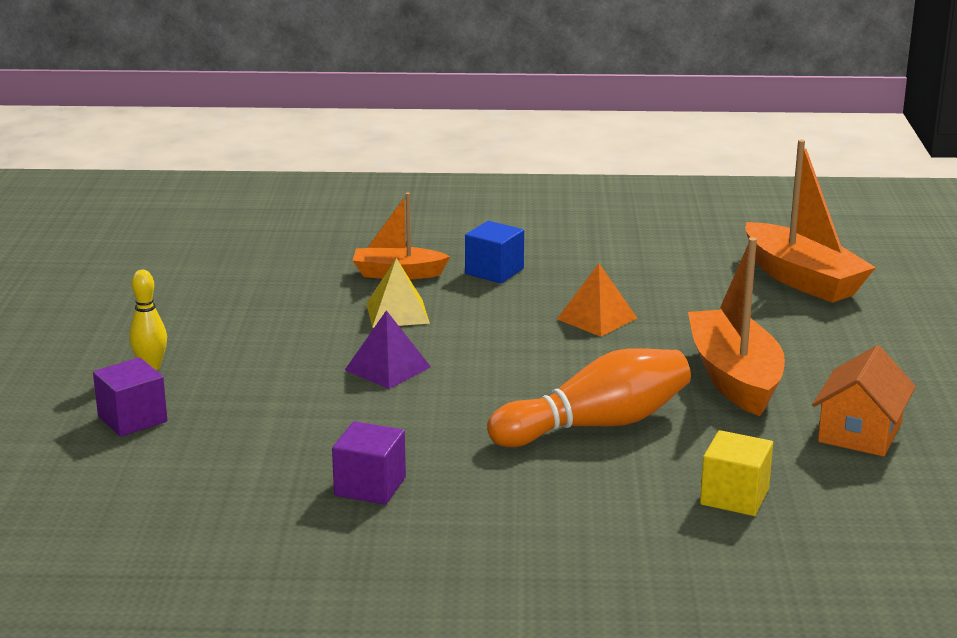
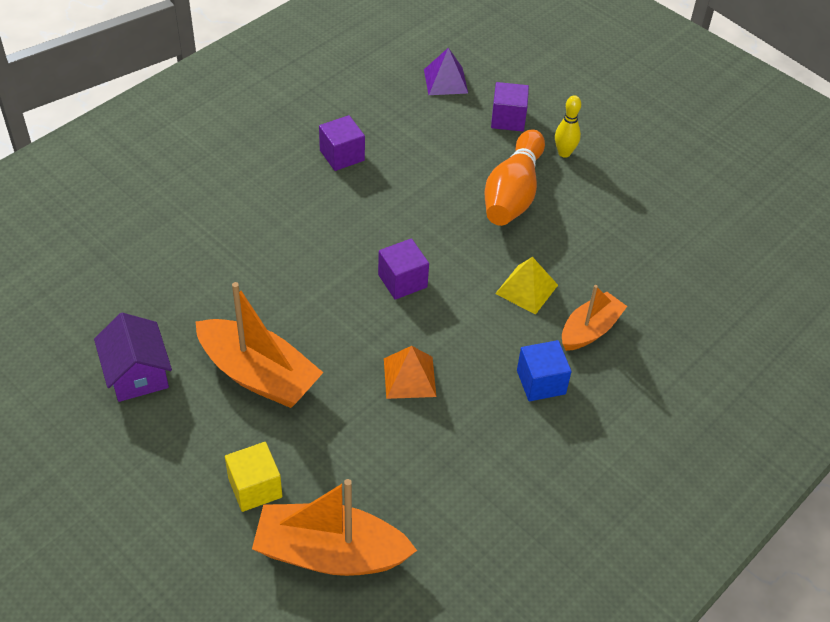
camera: 130 degrees right, 25 degrees up
(387, 368) = (456, 237): purple pyramid -> purple pyramid (445, 81)
(496, 367) = (402, 281): none -> purple cube
(596, 425) = (290, 272): orange bowling pin -> orange bowling pin (513, 193)
(734, 497) = (162, 267): yellow cube -> yellow cube (255, 487)
(860, 432) = (137, 373): orange house -> purple house

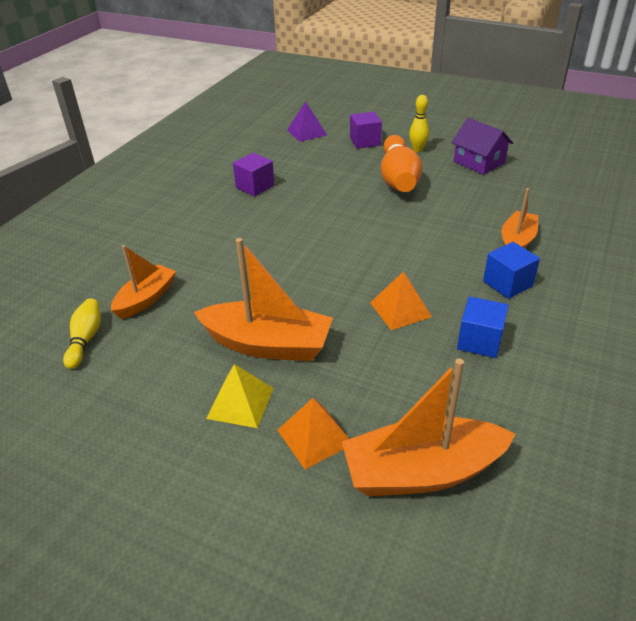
camera: 15 degrees left, 10 degrees down
(92, 312) = (86, 339): none -> yellow bowling pin
(137, 373) = (151, 375): purple house -> purple house (479, 162)
(165, 280) = (146, 299): none -> orange boat
(255, 487) = (315, 436): yellow cube -> orange pyramid
(402, 281) = (351, 248): purple cube -> none
(466, 441) = (479, 341): none -> blue cube
(526, 289) = (450, 229): yellow pyramid -> yellow pyramid (240, 403)

